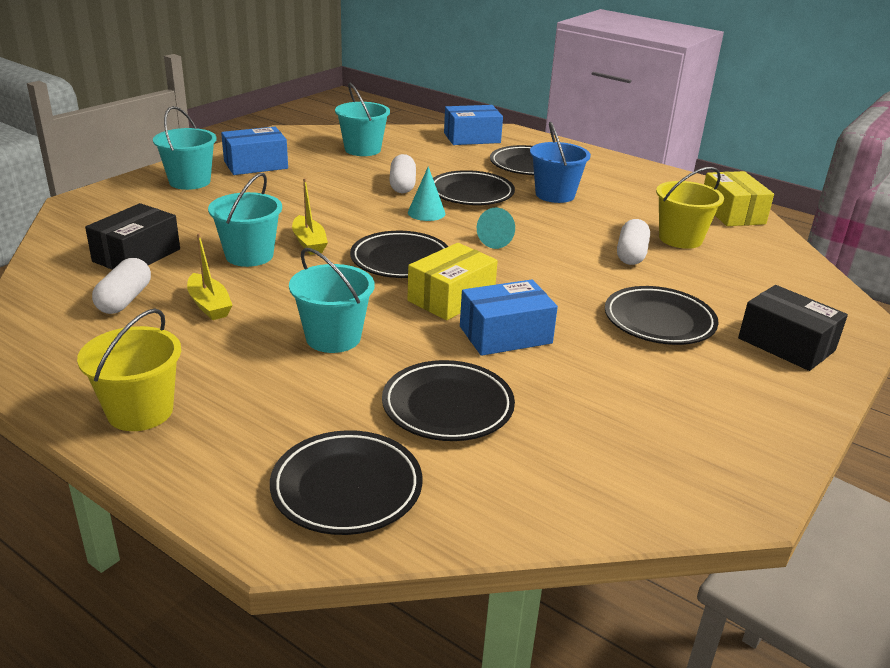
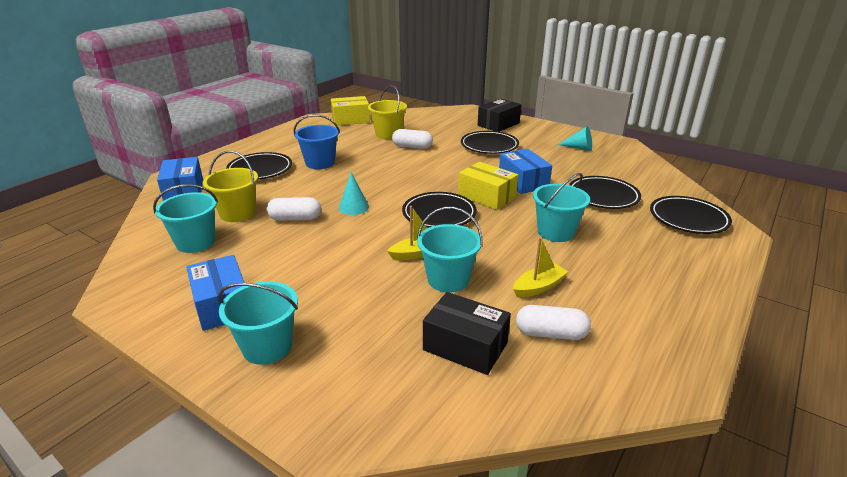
camera: 90 degrees left, 0 degrees up
(140, 411) = (684, 293): yellow bucket -> yellow bucket (237, 213)
(471, 193) = (315, 191): black plate -> none
(499, 240) = (399, 182): turquoise cone -> turquoise cone (579, 148)

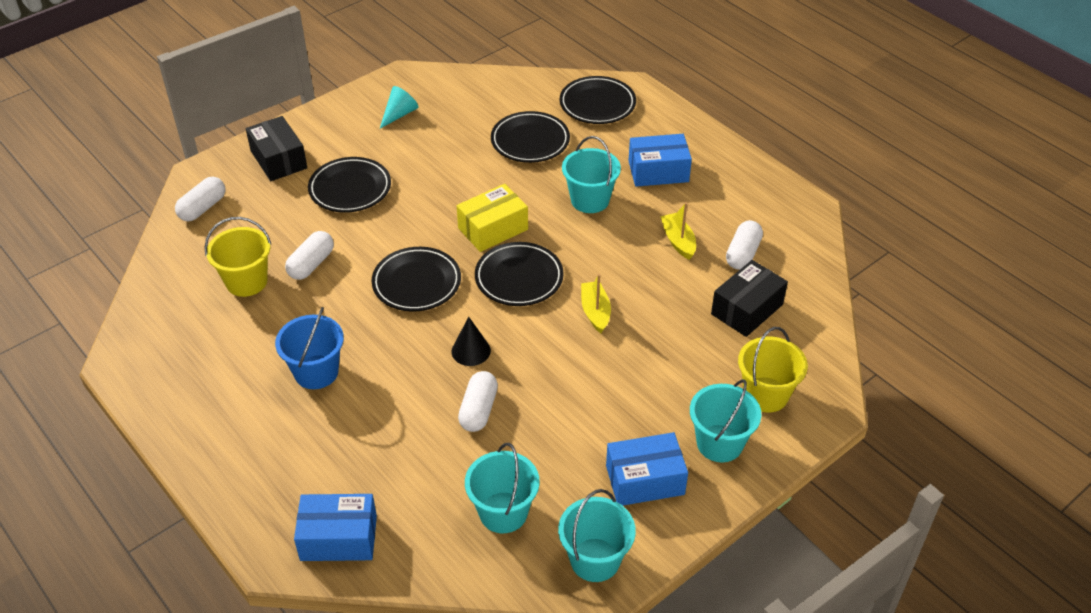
camera: 75 degrees left, 15 degrees up
(237, 213) = (440, 470): yellow bucket -> yellow bucket (765, 394)
(260, 170) = (306, 444): black plate -> black plate (416, 283)
(350, 120) = (154, 317): yellow box -> none
(353, 207) = (471, 351): turquoise cone -> black cone
(441, 115) = (203, 208): none -> white capsule
(448, 279) = (649, 299): turquoise bucket -> turquoise bucket (595, 560)
(523, 182) = (469, 189): blue box -> blue box (658, 171)

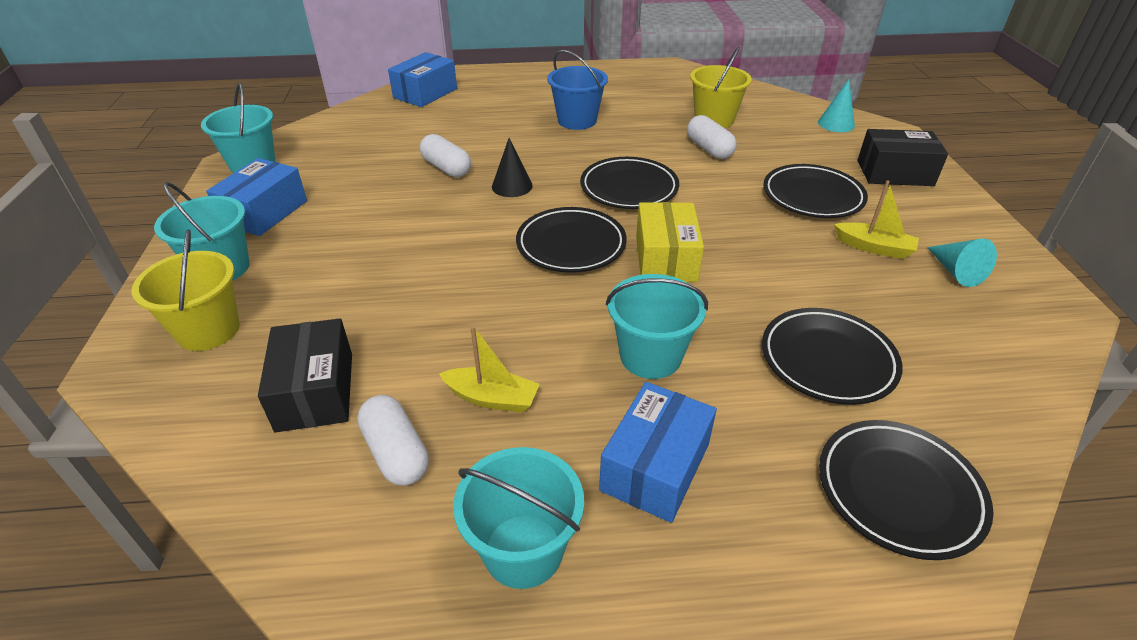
camera: 125 degrees right, 5 degrees down
(203, 208) = (836, 124): white capsule -> turquoise cone
(503, 512) = (347, 146): turquoise bucket -> turquoise bucket (523, 550)
(595, 312) = (466, 272): yellow boat -> yellow boat (874, 247)

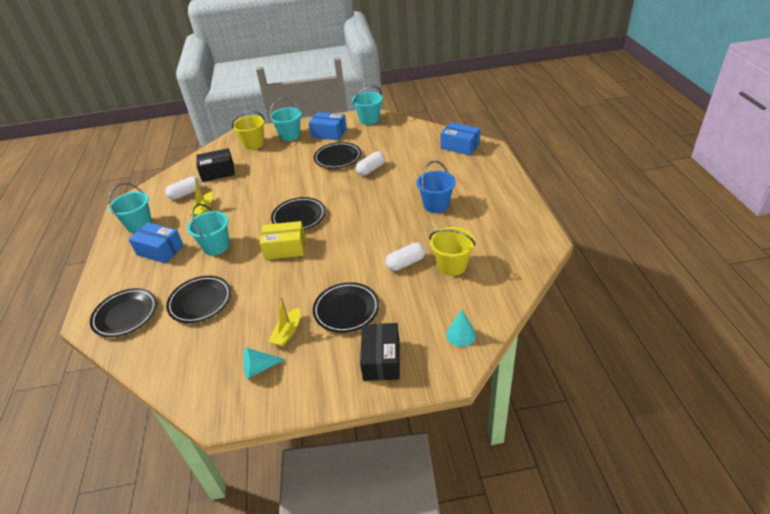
camera: 90 degrees right, 0 degrees up
(512, 186) = (354, 192): black cone -> none
(629, 188) = (353, 232): black plate -> black plate (338, 158)

